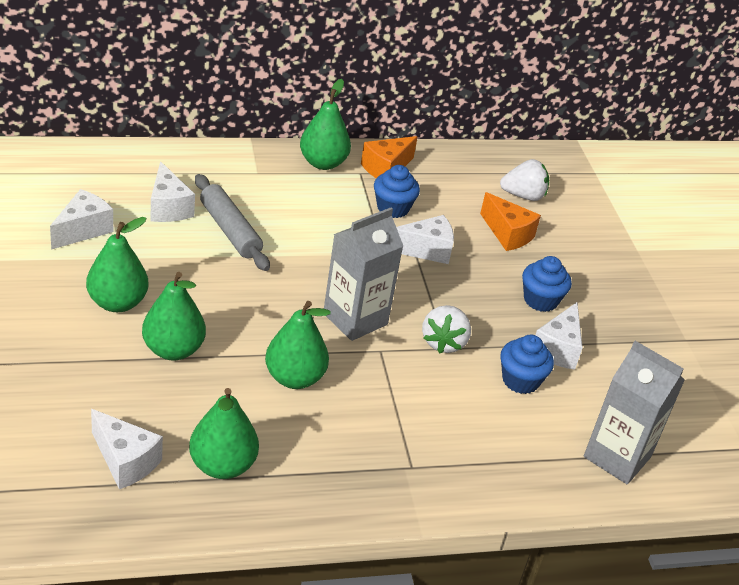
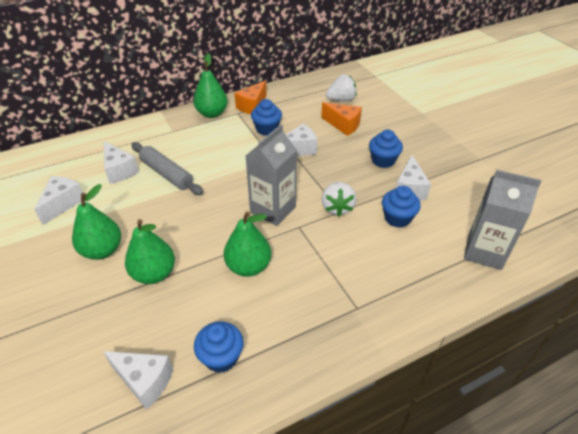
camera: 10 degrees left, 5 degrees up
(222, 465) = (221, 357): green pear -> blue cupcake

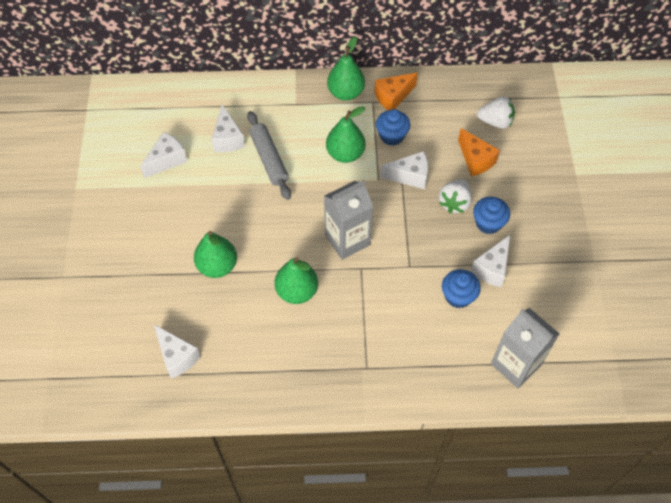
camera: 25 degrees right, 15 degrees up
(102, 250) = (184, 225): green pear -> green pear (345, 154)
(221, 357) = (239, 362): blue cupcake -> none
(337, 207) = (408, 261): white strawberry -> white strawberry (454, 203)

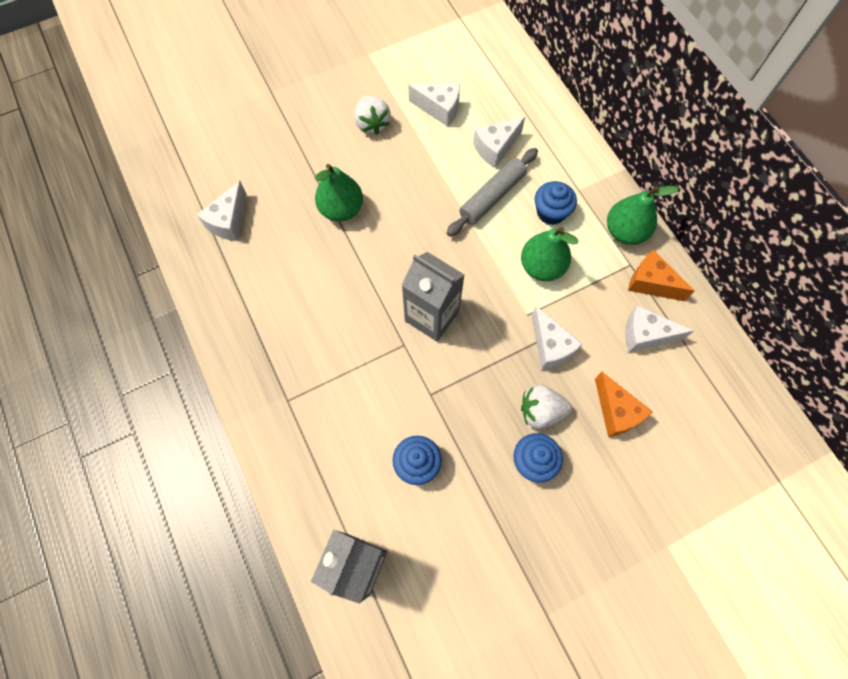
camera: 65 degrees right, 10 degrees up
(297, 291) = (346, 294): green pear -> none
(391, 136) = (594, 304): blue cupcake -> blue cupcake (551, 212)
(475, 160) = (616, 412): orange cheese -> orange cheese turned 60 degrees counterclockwise
(492, 268) = (473, 489): white cheese -> white cheese (645, 335)
(495, 122) = (688, 414): white strawberry -> white strawberry (372, 124)

